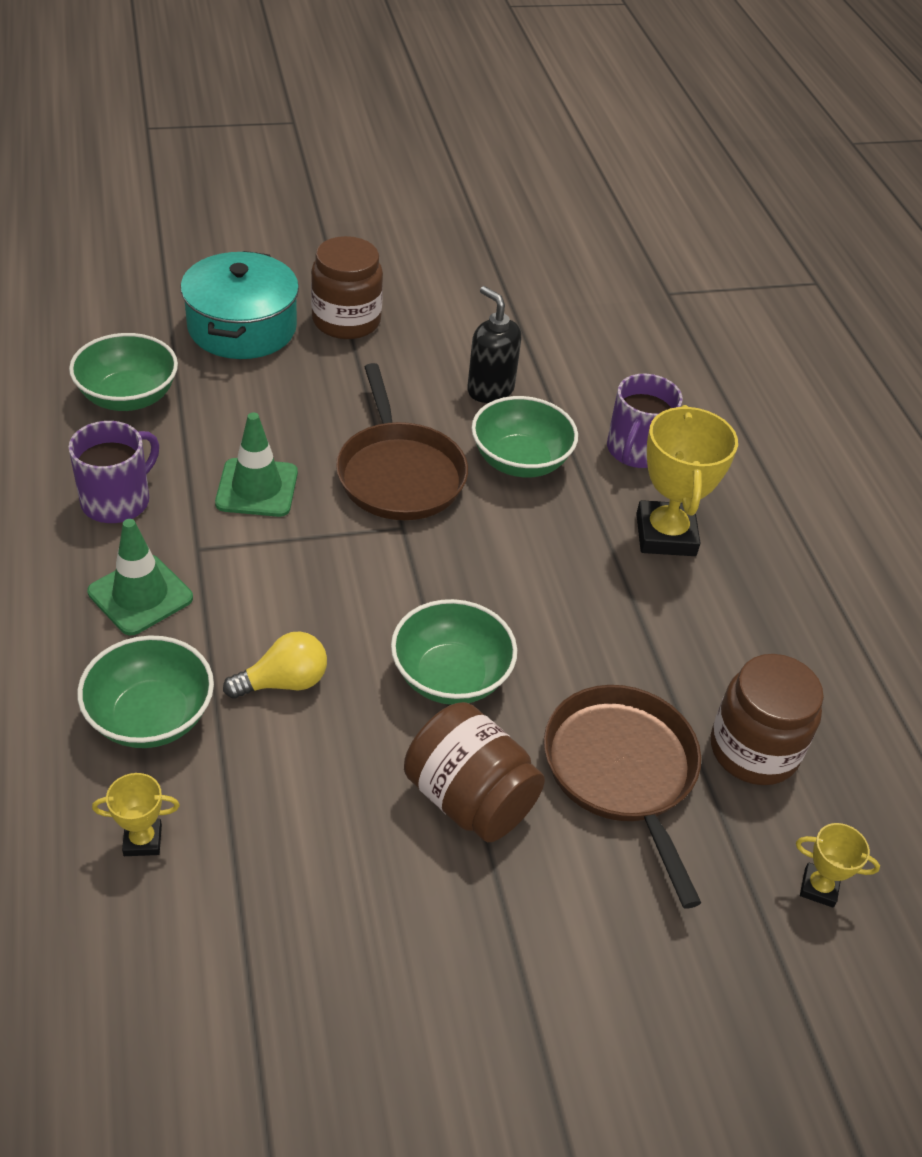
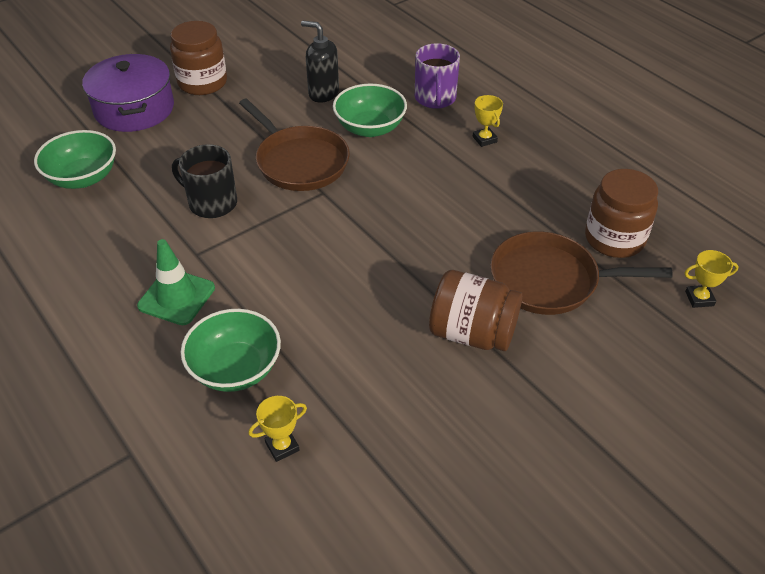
camera: 20 degrees left, 0 degrees up
(117, 500) = (120, 244): purple mug -> none
(242, 327) = (134, 109): turquoise pot -> purple pot
(257, 488) = (211, 203): green traffic cone -> black mug
(283, 682) = (309, 312): yellow light bulb -> none
(450, 676) = (412, 268): green bowl -> none
(622, 770) = (549, 280): brown pan -> brown pan turned 45 degrees counterclockwise
(665, 535) = (484, 139): yellow trophy -> yellow trophy, size x0.49

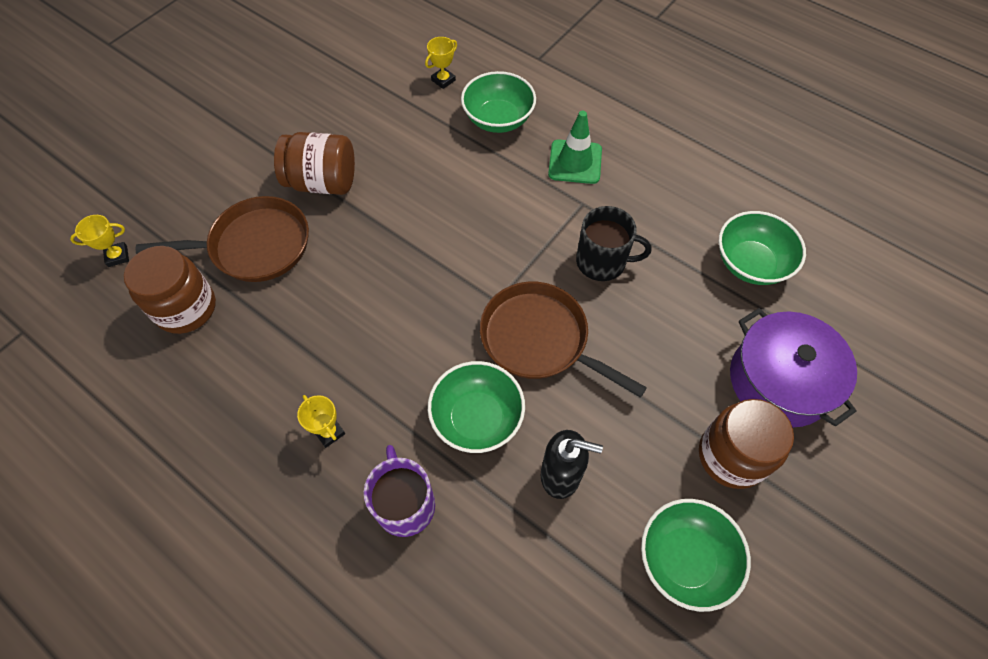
camera: 165 degrees right, 15 degrees up
(267, 52) = (685, 559): none -> green bowl

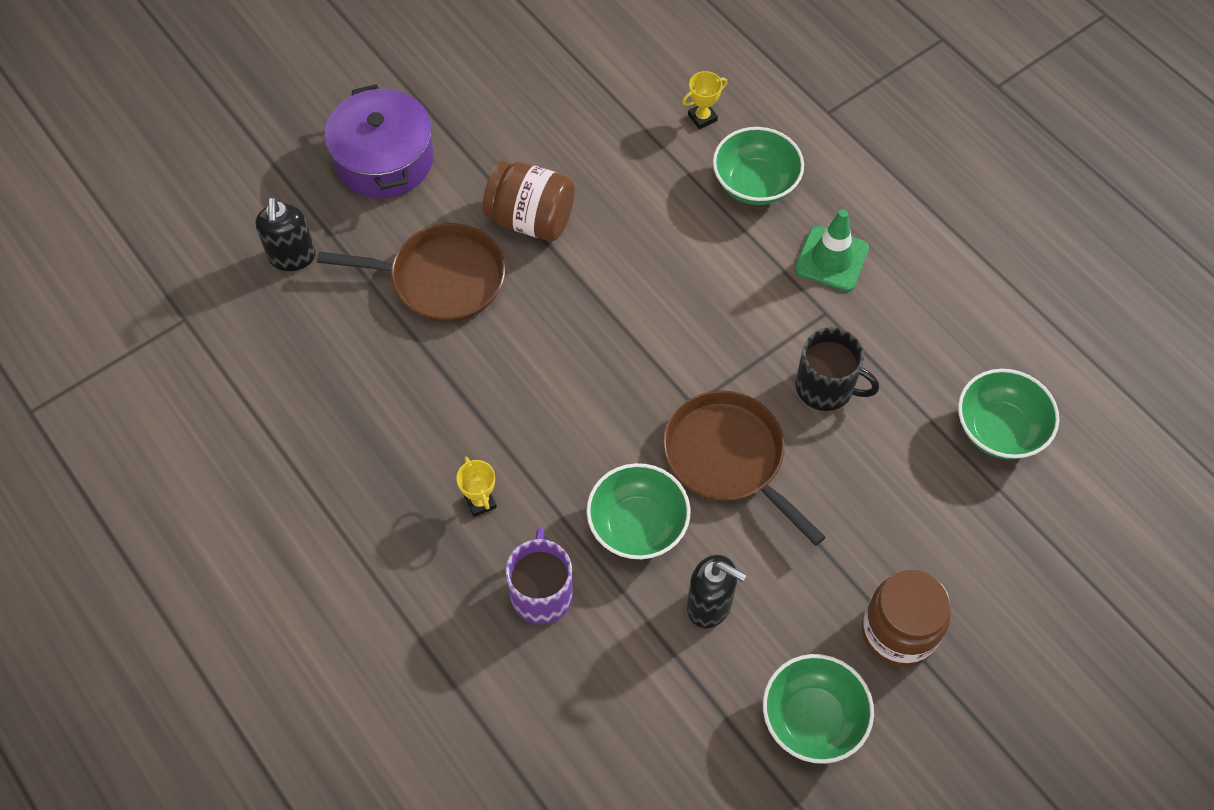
camera: 15 degrees right, 0 degrees up
(117, 256) = (292, 257): yellow trophy -> black soap dispenser
(186, 308) = (356, 333): brown jar -> none
(779, 380) = (981, 568): purple pot -> purple pot (384, 159)

